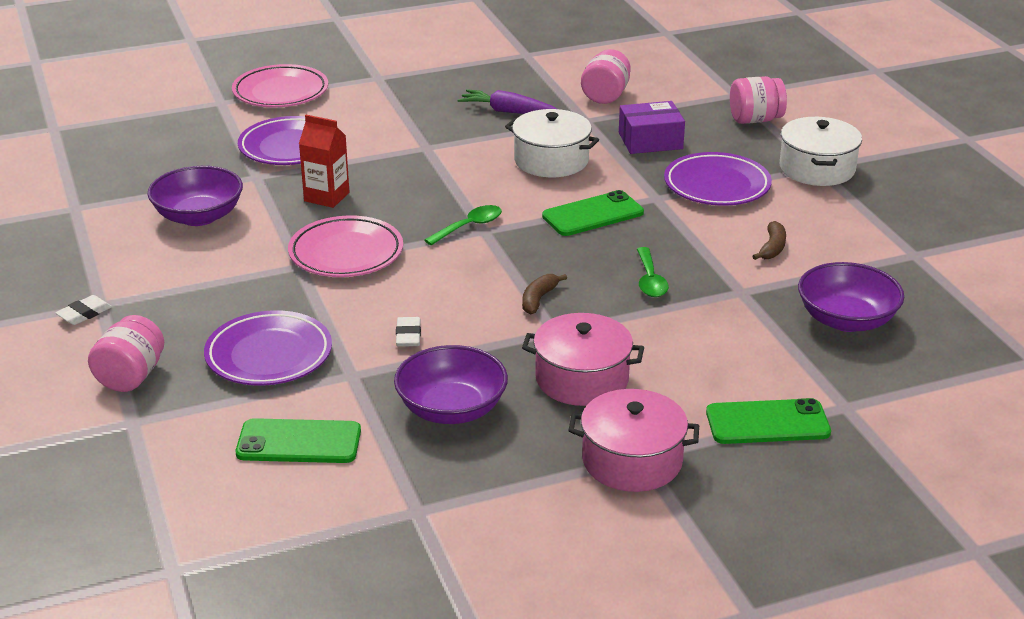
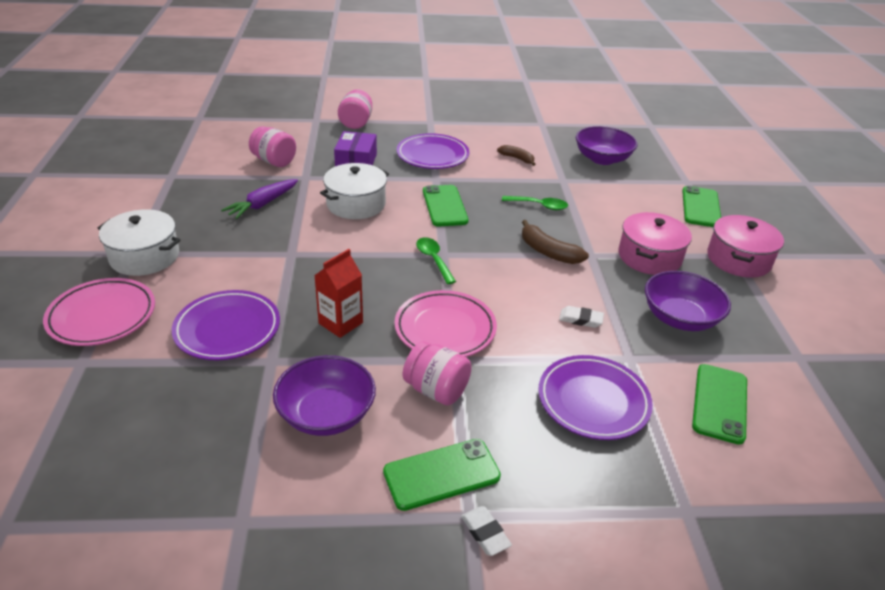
camera: 75 degrees left, 5 degrees up
(131, 376) = (612, 504): pink jar -> pink jar (436, 390)
(144, 283) = (441, 474): none -> green phone
(538, 299) = (548, 252): brown banana -> brown banana, size x1.52
(817, 168) = (431, 122): white pot -> white pot (145, 256)

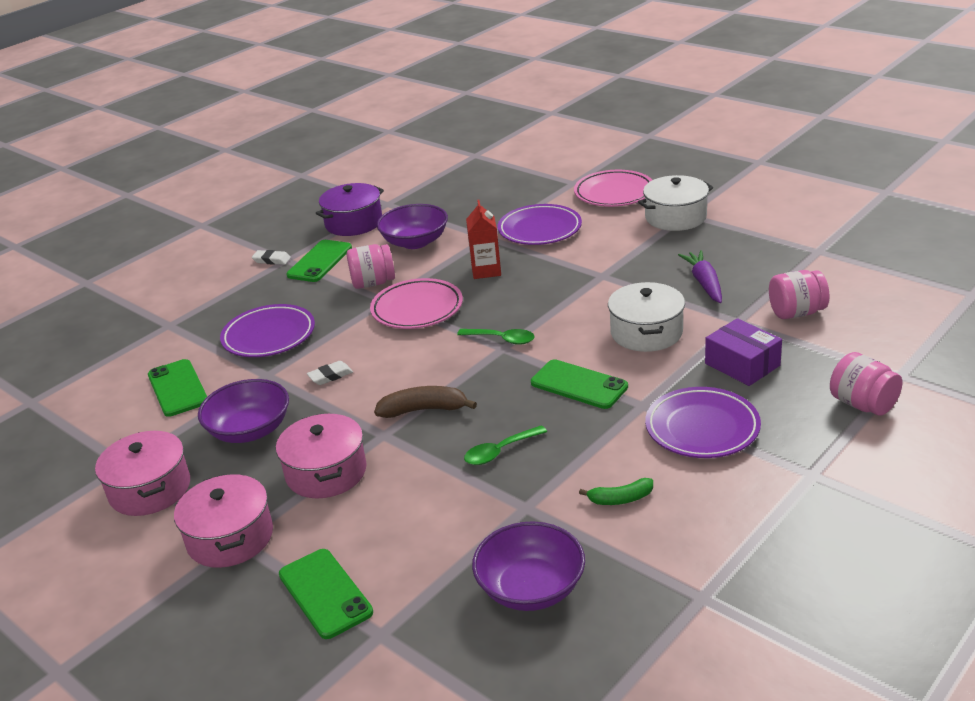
camera: 140 degrees right, 5 degrees down
(324, 518) = (354, 223): none -> purple pot
(517, 158) = (620, 499): brown banana -> green banana
(783, 322) = (150, 489): none -> pink pot

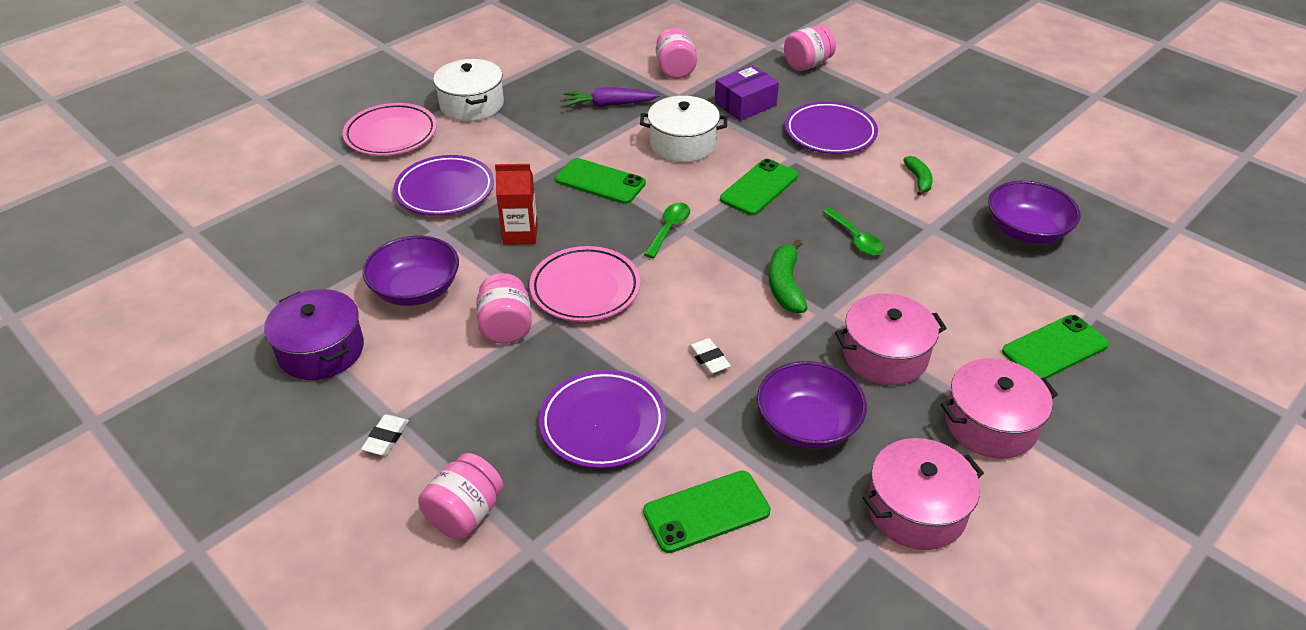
camera: 90 degrees left, 10 degrees up
(203, 298) = (465, 514): none -> pink jar
(320, 261) = (420, 382): green phone -> green phone (600, 182)
(424, 410) = (785, 285): brown banana -> green banana

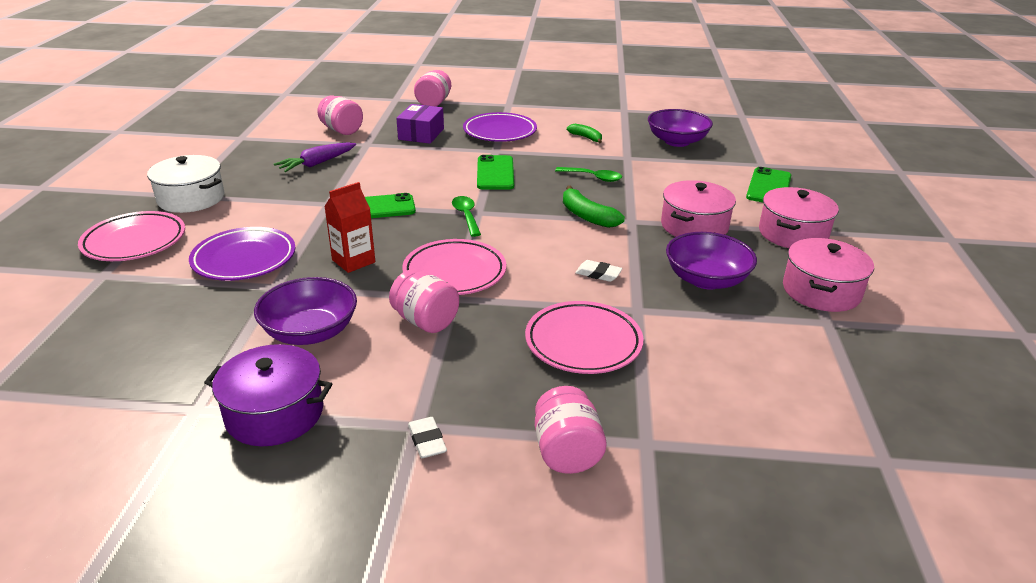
camera: 40 degrees left, 10 degrees down
(603, 423) = (583, 343): purple plate -> pink plate
(683, 144) = (407, 167): white pot -> none
(706, 512) = (720, 355): green phone -> none

